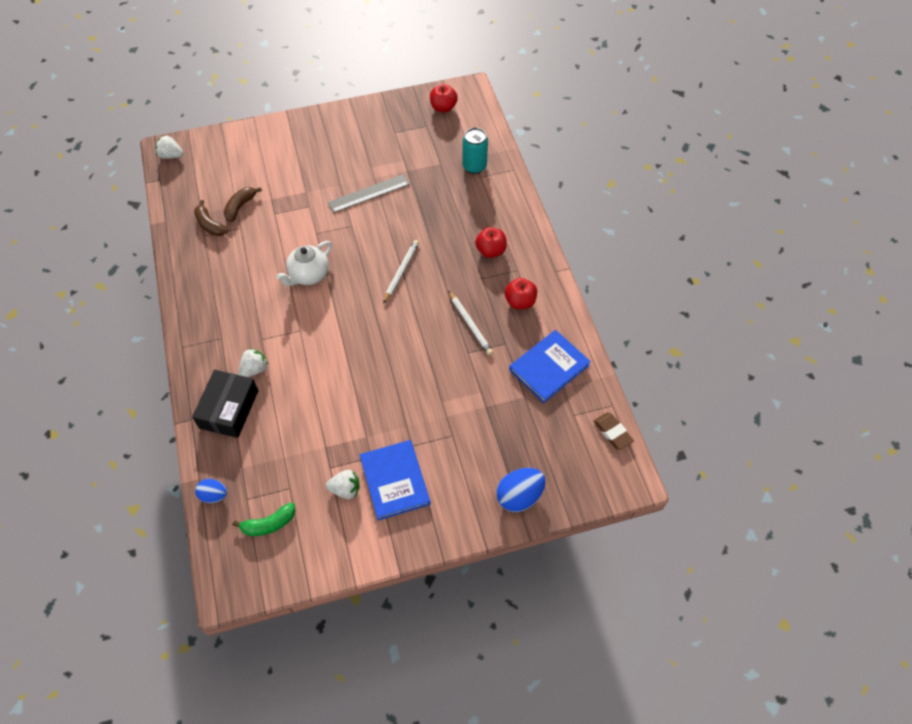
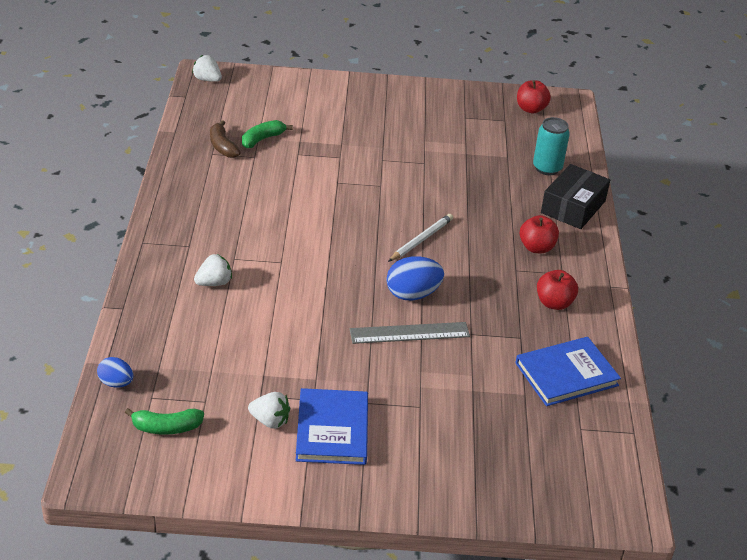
camera: 15 degrees right, 20 degrees down
(229, 409) = (169, 310): black box -> black box (573, 207)
(240, 207) = (262, 139): brown banana -> green banana
(309, 275) = (313, 216): white teapot -> none
(369, 193) = (412, 162): grey ruler -> grey ruler (409, 333)
(470, 324) = (484, 308): white pencil -> none
(519, 496) = (480, 488): blue egg -> blue egg (412, 294)
(612, 432) = (624, 459): brown eraser -> none

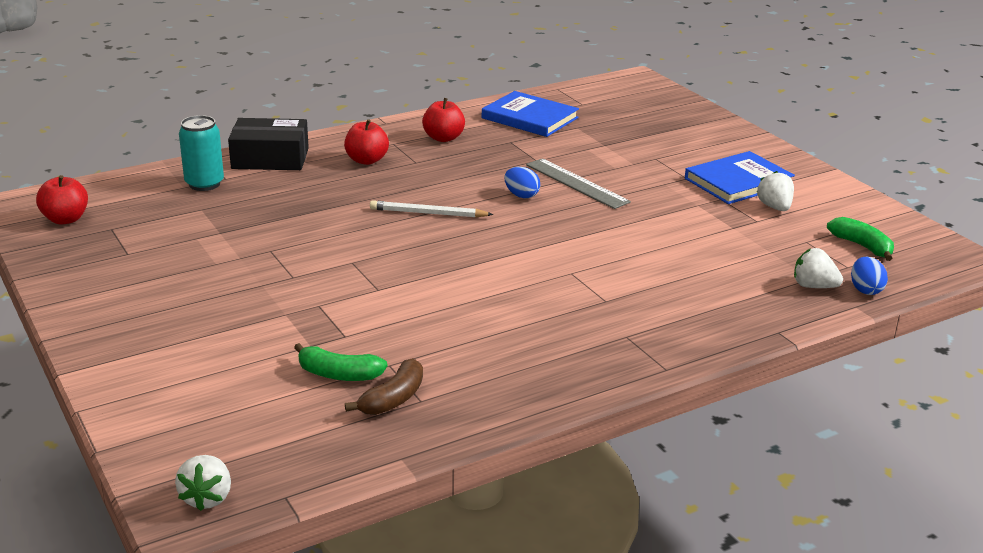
camera: 120 degrees left, 10 degrees down
(214, 283) = (660, 296): white strawberry -> white strawberry (813, 286)
(412, 294) = (521, 195): blue egg -> blue egg, size x0.61

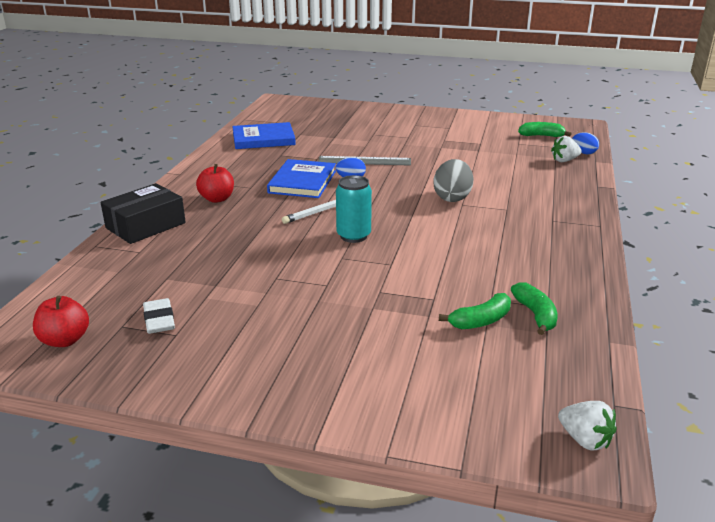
camera: 45 degrees left, 0 degrees up
(138, 237) = (159, 320): none -> white eraser
(204, 184) = (131, 262): turquoise can -> turquoise can (353, 236)
(393, 399) = (535, 315): brown banana -> green banana
(443, 138) = (237, 168): red apple -> none
(576, 261) = (452, 198): none -> grey egg
(738, 182) = (434, 130): blue book -> blue book (302, 182)
(775, 207) = (474, 134): white strawberry -> none

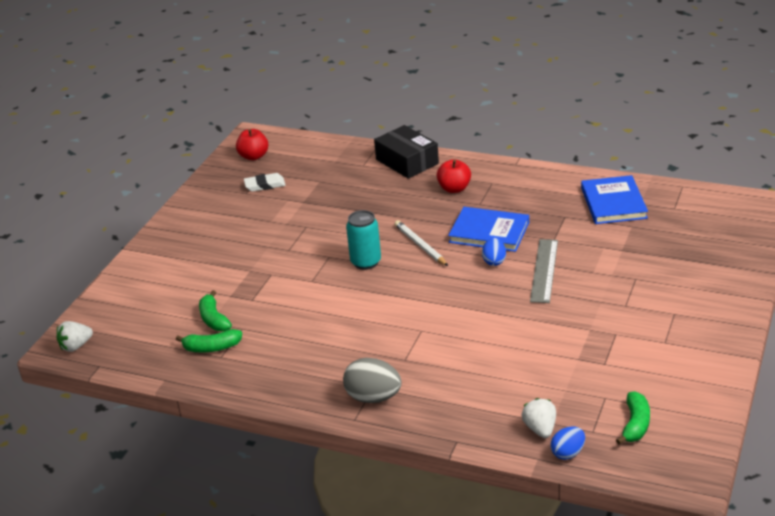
camera: 100 degrees right, 5 degrees up
(452, 198) = (437, 325): grey egg -> grey egg (373, 397)

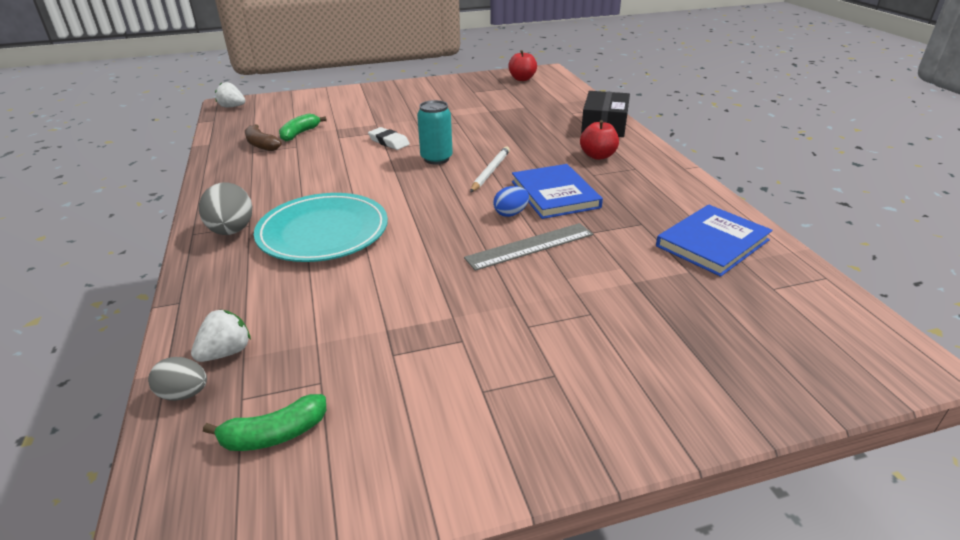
camera: 50 degrees right, 0 degrees up
(212, 348) = (261, 145): green banana -> brown banana
(265, 185) = (492, 93): white eraser -> white eraser (389, 142)
(426, 353) = (323, 232): none -> turquoise plate
(568, 453) = (184, 394): blue egg -> grey egg

